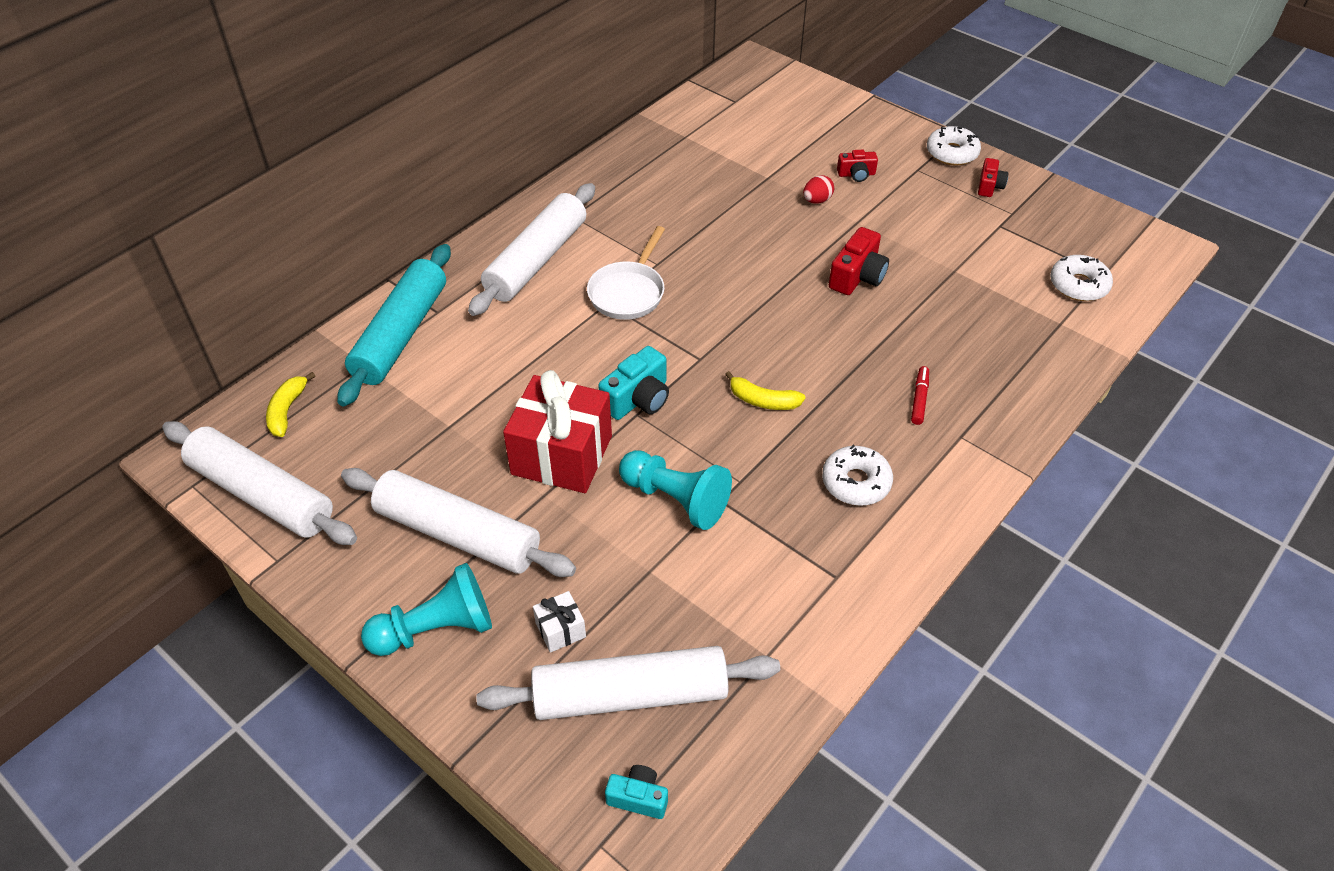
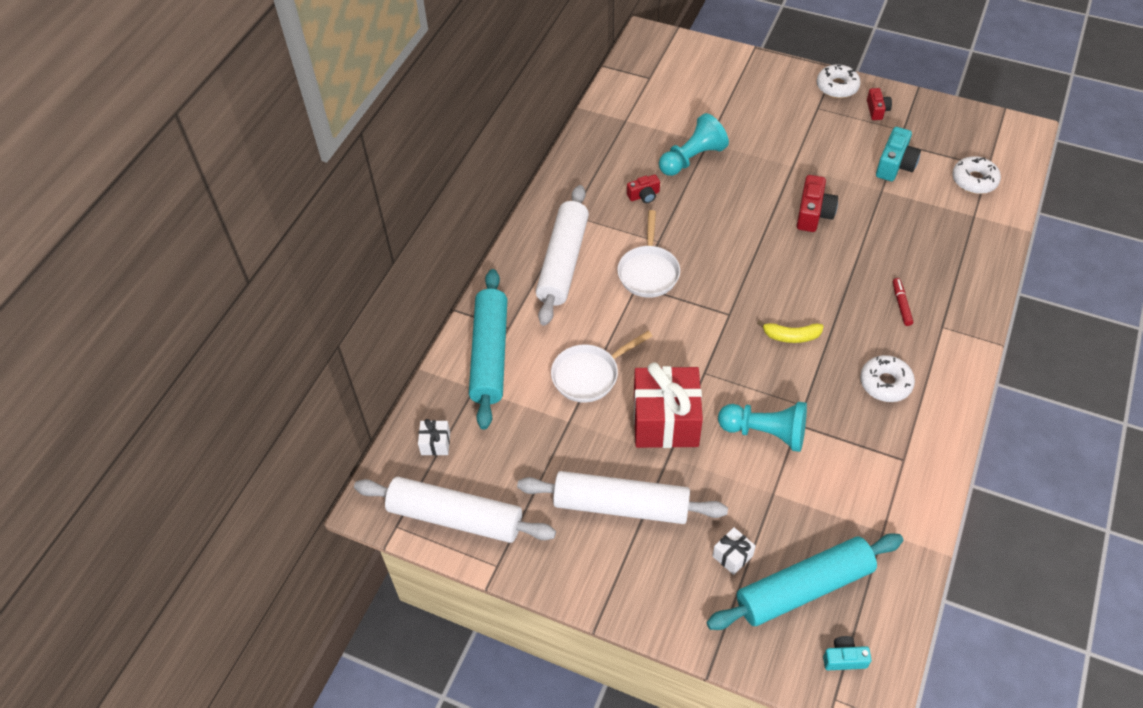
camera: 15 degrees left, 5 degrees up
(287, 410) = (435, 443): yellow banana -> white gift
(436, 629) = (643, 582): turquoise pawn -> turquoise pawn (692, 158)
(500, 383) = (589, 375): none -> white pan
(630, 694) = (803, 588): white rolling pin -> turquoise rolling pin
(638, 399) = (699, 360): turquoise camera -> turquoise camera (895, 165)
(817, 200) = (754, 154): red egg -> none
(856, 174) = (773, 123): red camera -> red camera (644, 195)

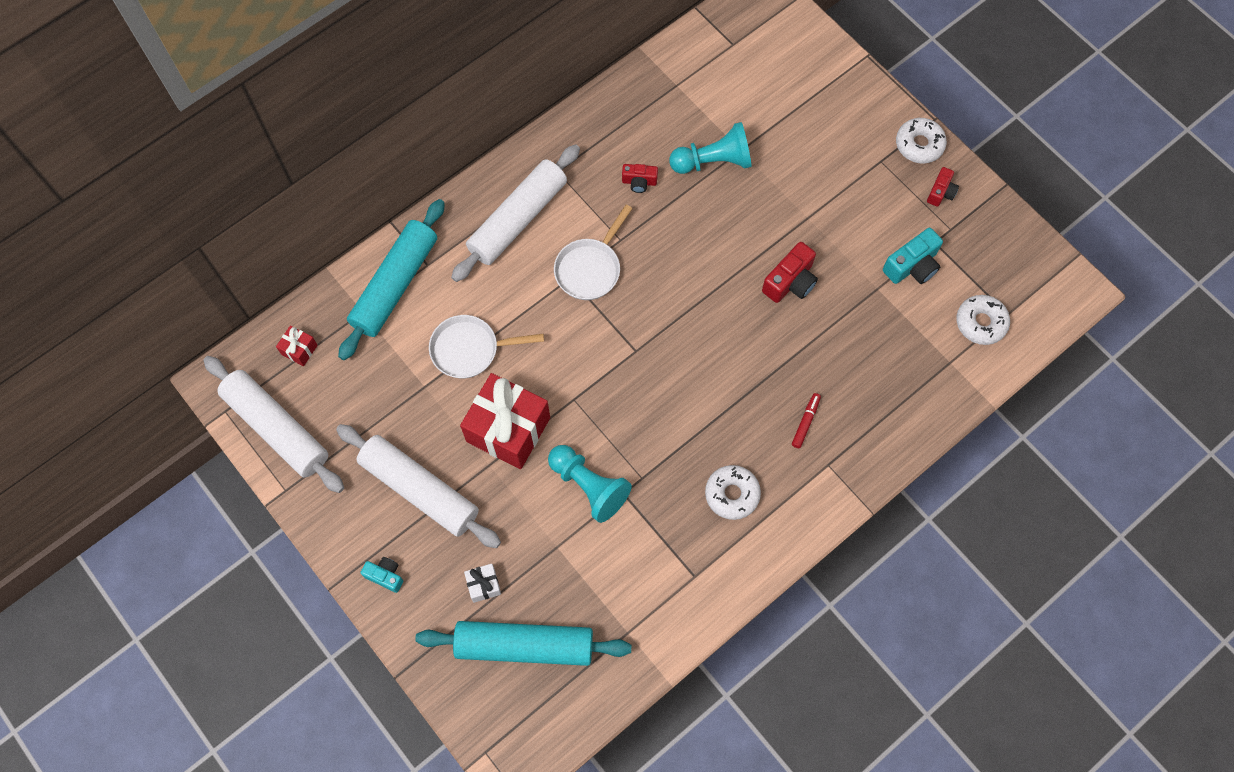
camera: 25 degrees right, 15 degrees up
(435, 443) = (299, 350): white gift -> red gift
(791, 336) = (678, 402): yellow banana -> none
(844, 658) = (516, 723): turquoise camera -> turquoise camera (385, 576)

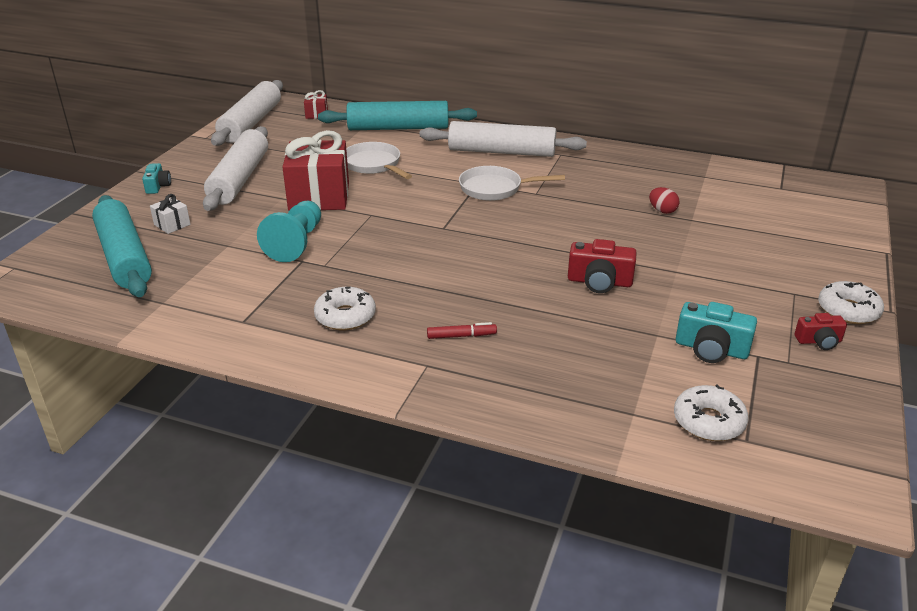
camera: 60 degrees right, 35 degrees down
(639, 182) = (597, 186): red camera -> none
(713, 161) = (662, 211): turquoise pawn -> red egg

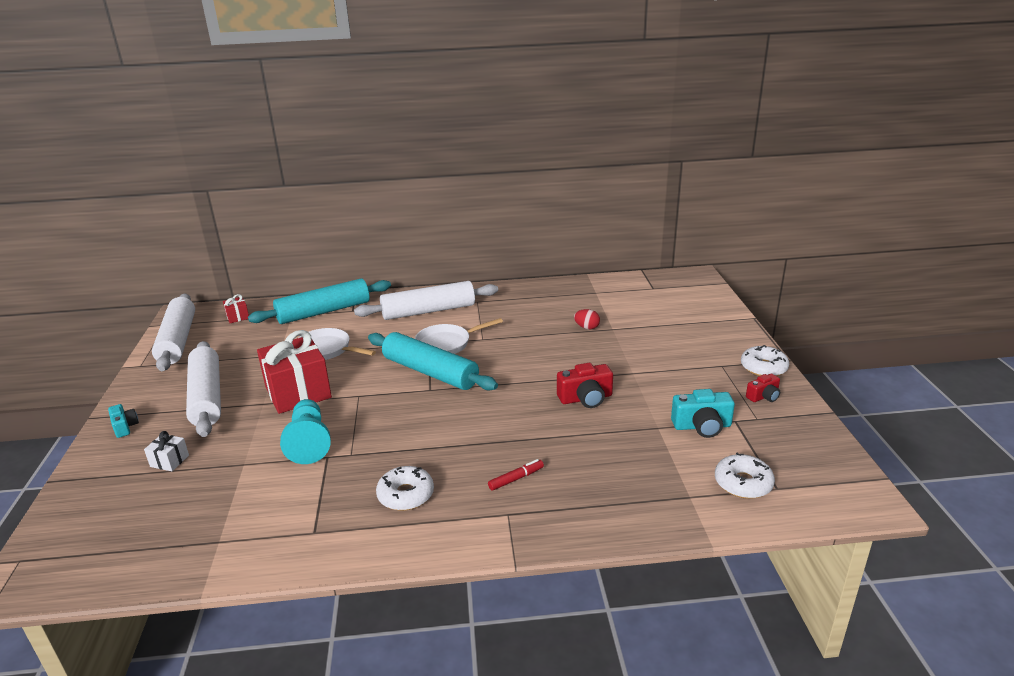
camera: 25 degrees left, 5 degrees down
(125, 257) = (142, 509): turquoise rolling pin -> turquoise rolling pin (430, 372)

